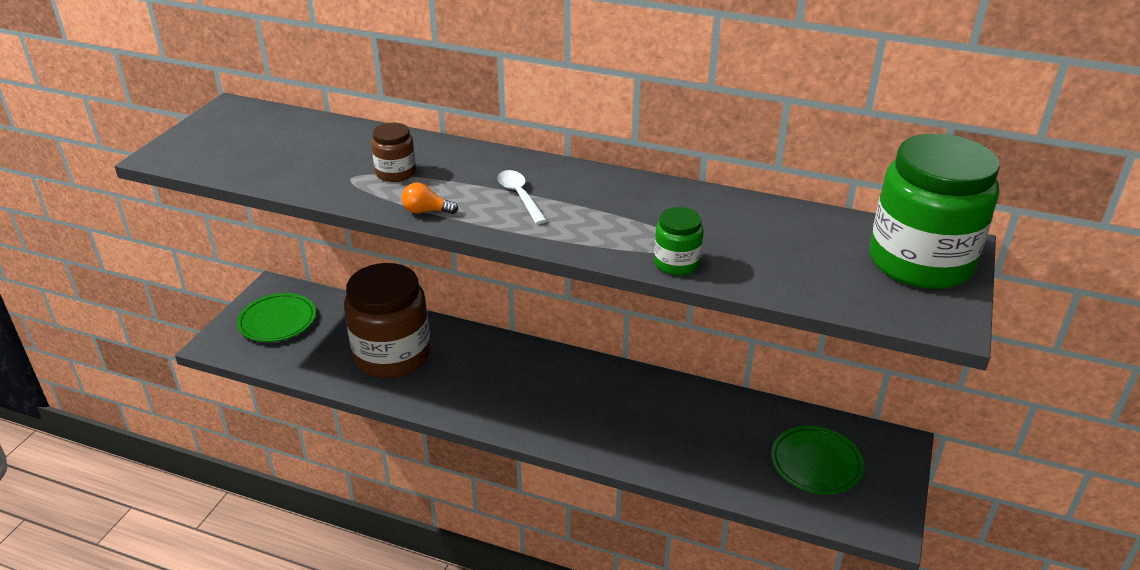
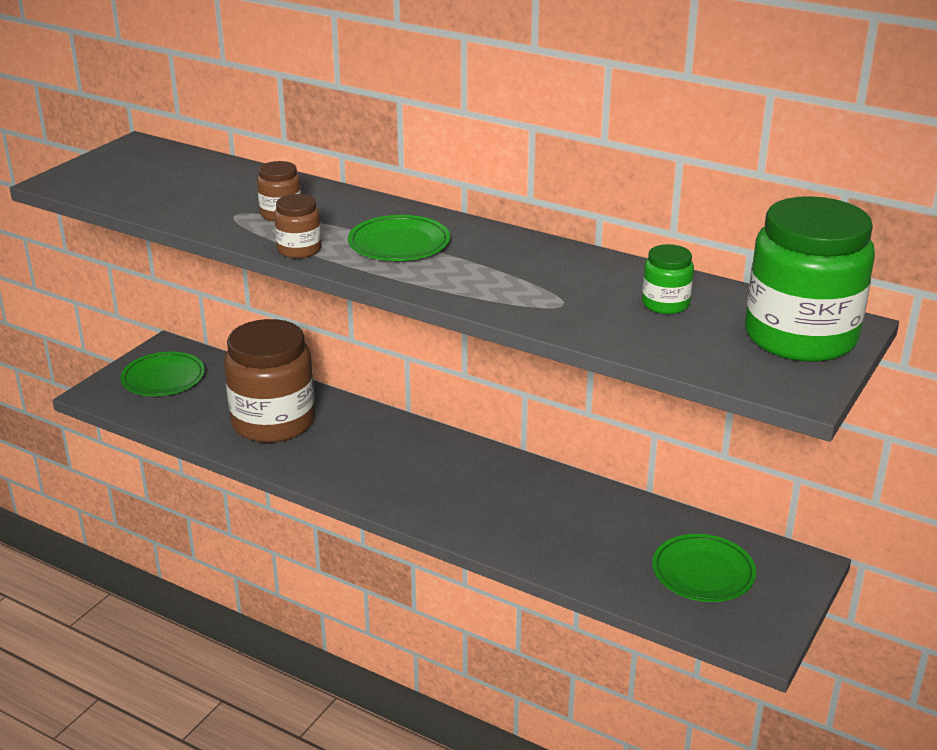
camera: 10 degrees right, 5 degrees down
(426, 211) = (299, 249): orange light bulb -> brown jar
(520, 196) = (399, 244): white spoon -> green plate
(676, 263) = (537, 315): green jar -> green jar (665, 304)

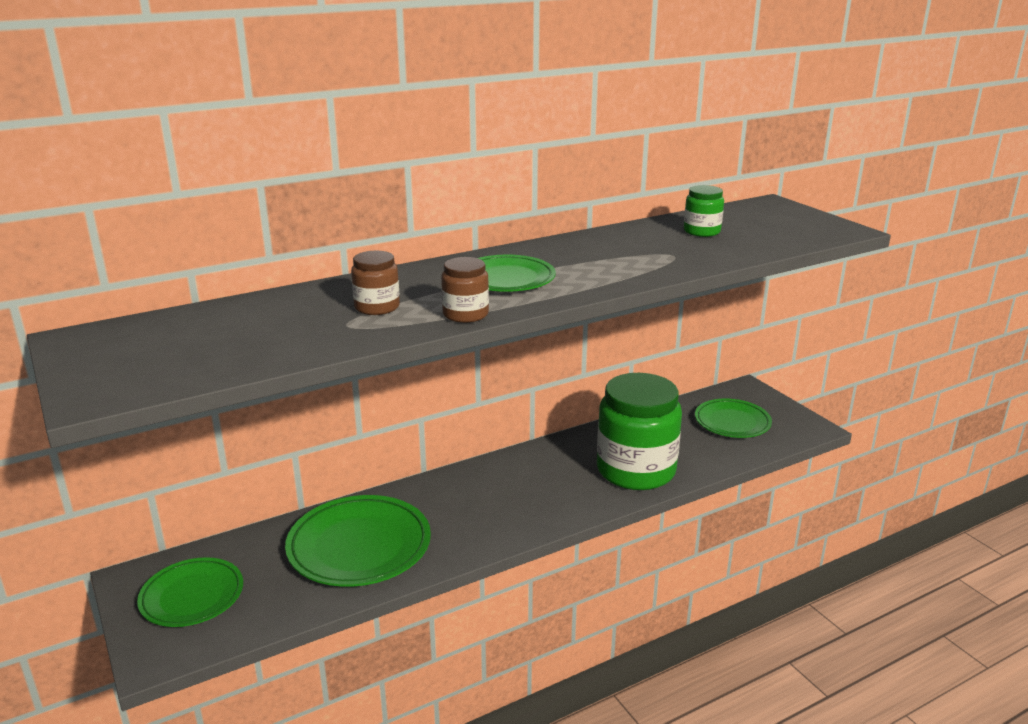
camera: 60 degrees left, 5 degrees down
(273, 422) = (359, 546): brown jar -> green plate
(800, 337) = (777, 214): green jar -> green jar (636, 470)

